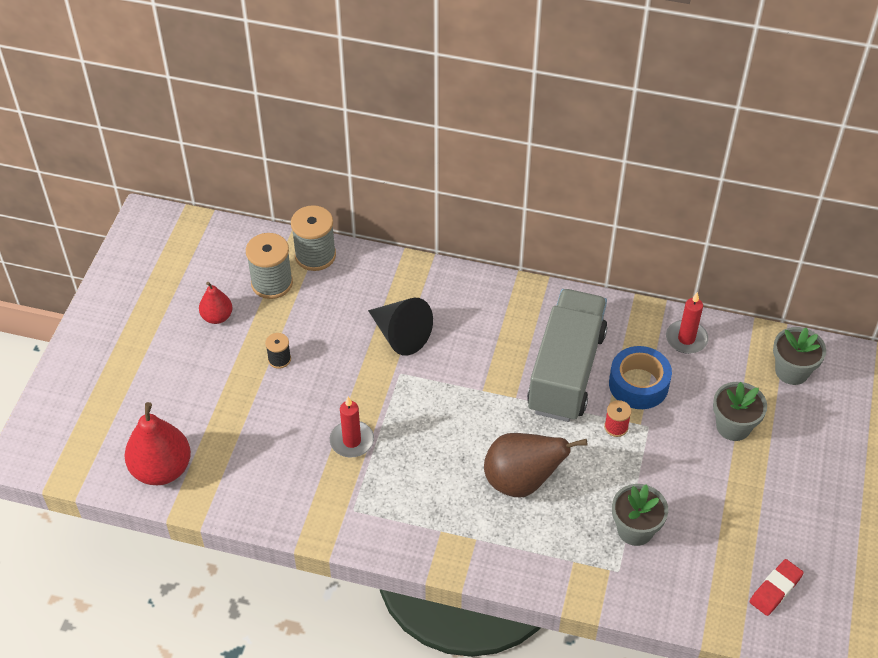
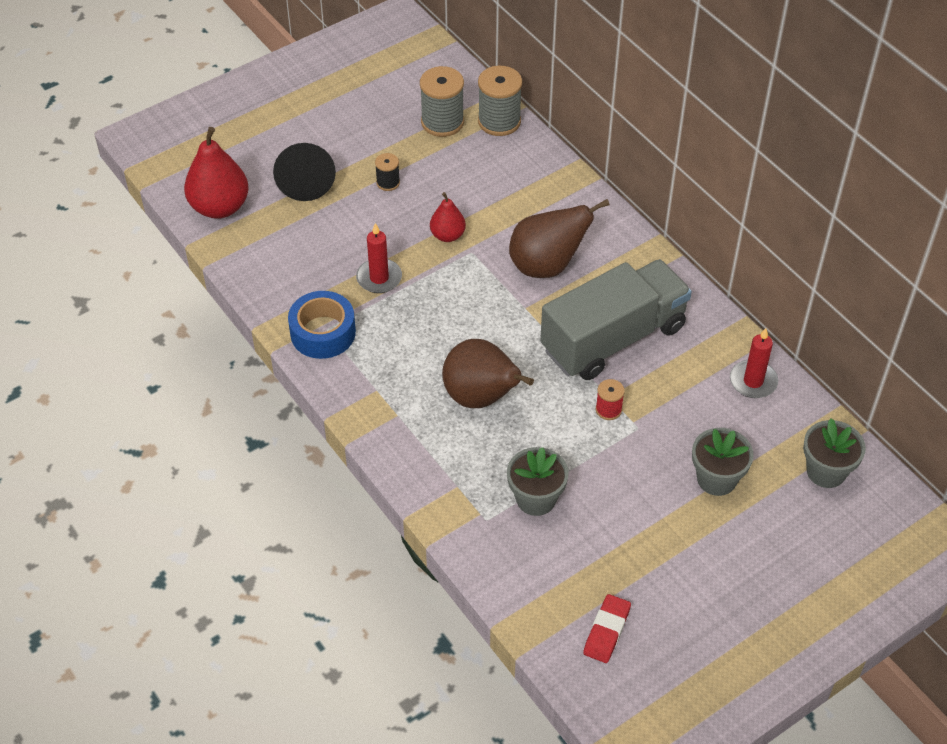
camera: 40 degrees right, 0 degrees up
(217, 317) = (374, 122): red pear -> red pear (447, 235)
(400, 335) = (503, 223): black cone -> black cone (306, 181)
(465, 347) = (547, 265): none -> brown pear
(638, 384) = (666, 389): blue tape -> blue tape (323, 333)
(775, 589) = (606, 631): red eraser -> red eraser turned 60 degrees counterclockwise

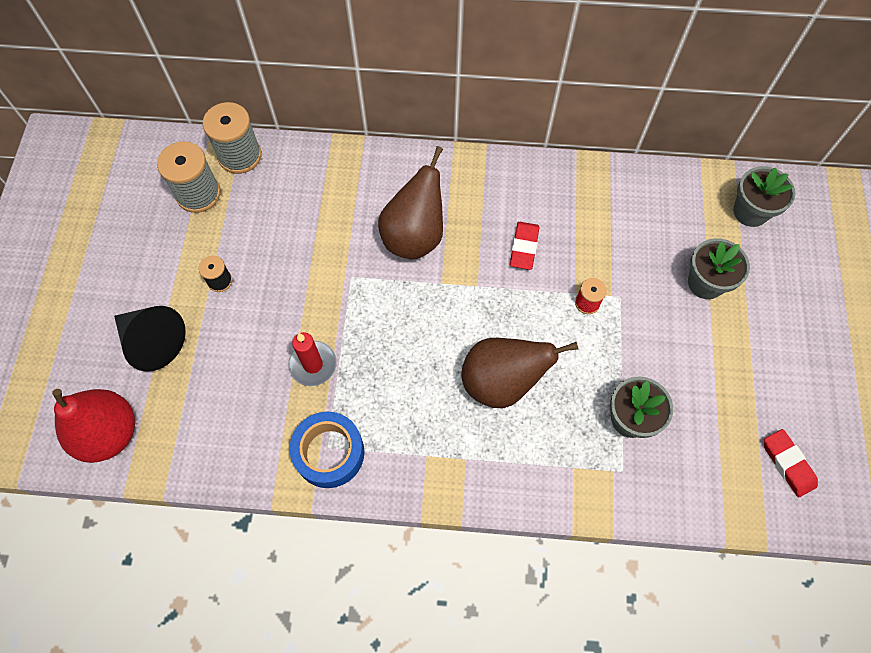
camera: 50 degrees left, 15 degrees up
(447, 235) = (318, 280): red pear -> none
(613, 338) = (524, 247): grey truck -> red eraser
(753, 381) = (638, 192): red candle -> none

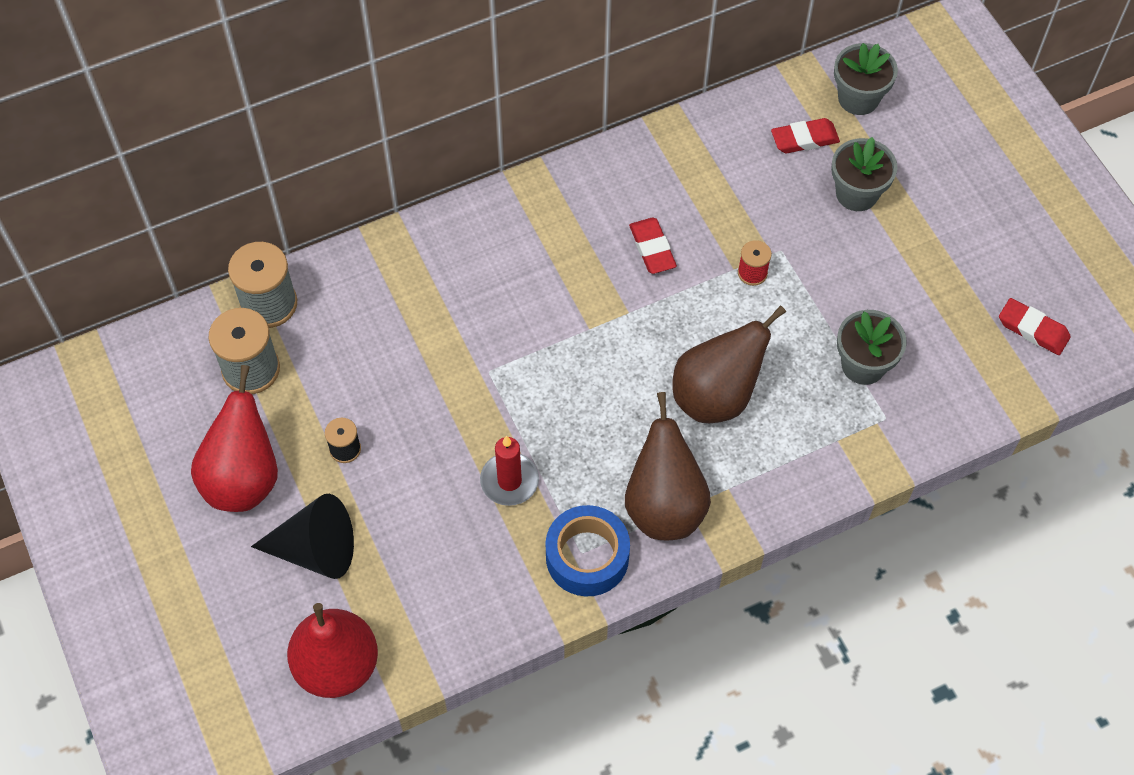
camera: 30 degrees left, 5 degrees down
(142, 266) = (243, 478): none -> red pear
(414, 236) = (528, 294): brown pear -> brown pear (664, 506)
(689, 222) = (804, 139): none -> red eraser

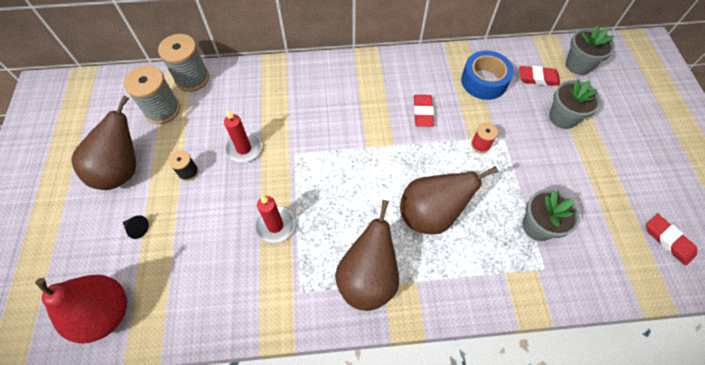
camera: 20 degrees right, 0 degrees up
(243, 478) = (122, 170): red pear -> brown pear
(316, 549) = (137, 228): black cone -> black cone, size x0.42
(410, 388) = (244, 149): none -> red candle
(587, 557) = (301, 296): blue tape -> blue tape (484, 81)

